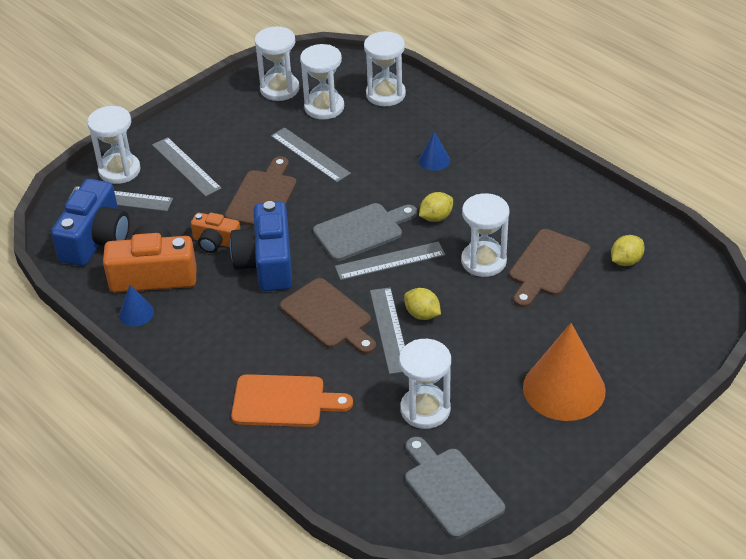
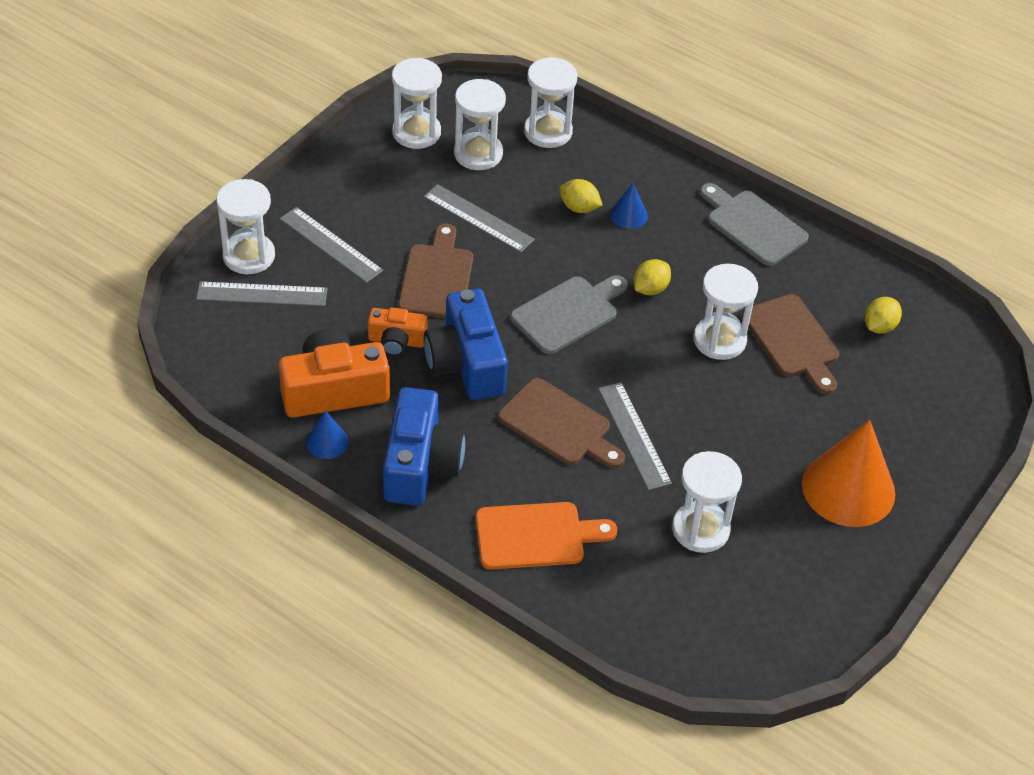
camera: 15 degrees left, 5 degrees up
(96, 239) = (247, 350): blue camera -> blue camera (420, 464)
(390, 261) = (611, 349): grey ruler -> none
(422, 314) = (666, 413): yellow lemon -> yellow lemon (579, 208)
(450, 489) = (753, 621): grey cutting board -> grey cutting board (752, 225)
(547, 266) = (793, 340): brown cutting board -> brown cutting board turned 45 degrees counterclockwise

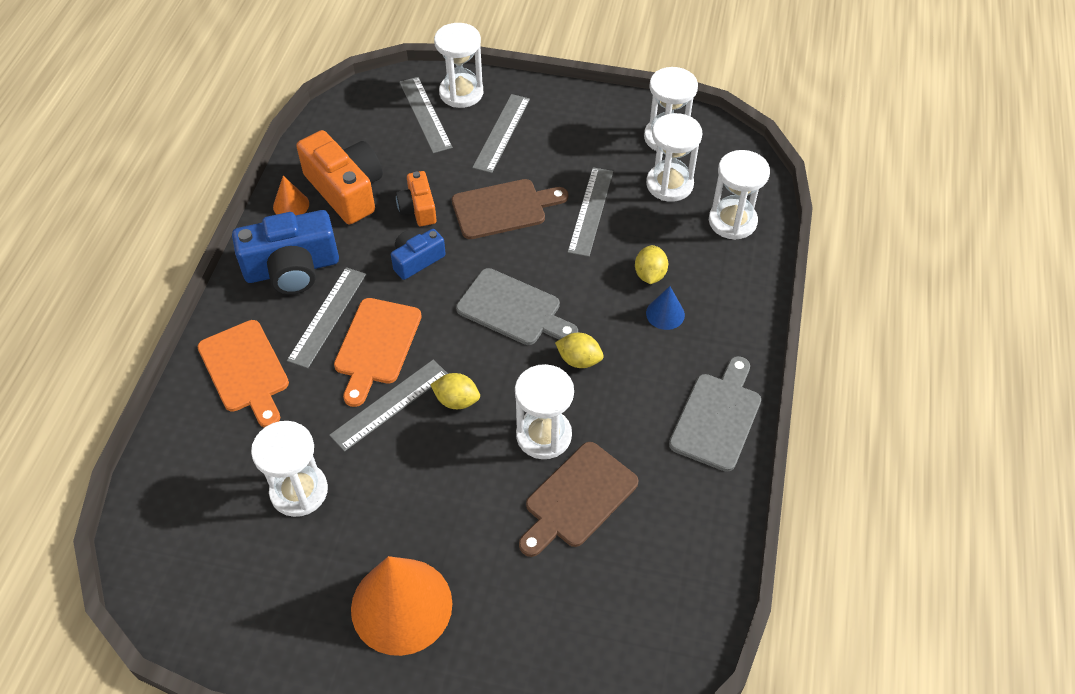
camera: 70 degrees right, 5 degrees up
(327, 442) = (291, 205): blue cone -> orange cone
(466, 363) = (417, 260): blue camera -> blue camera, size x0.56
(501, 453) = (327, 316): none -> grey ruler
(559, 425) = (376, 346): brown cutting board -> orange cutting board
(879, 326) = (642, 574): yellow lemon -> yellow lemon (456, 400)

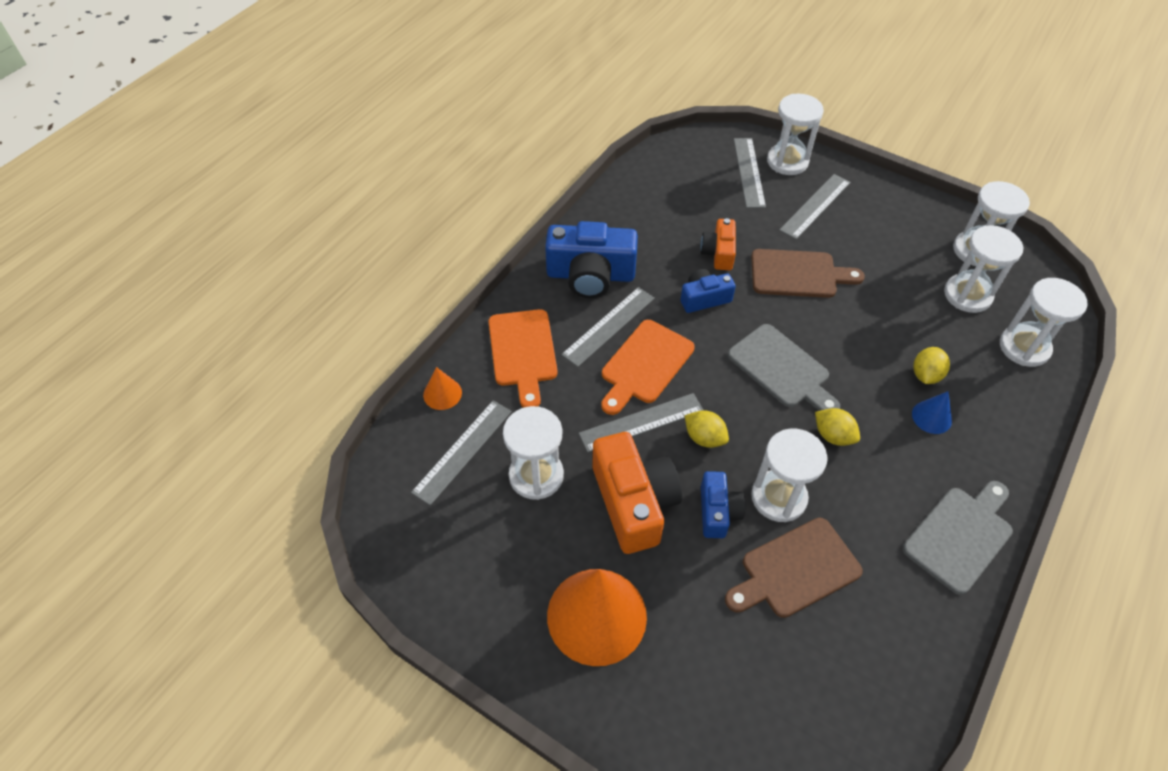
camera: 20 degrees right, 0 degrees up
(291, 205) = (606, 220): orange cone -> orange cone (442, 393)
(346, 190) = (658, 219): orange camera -> orange camera (634, 502)
(490, 468) = (717, 512): none -> blue camera
(590, 211) = (882, 299): grey ruler -> grey ruler (463, 451)

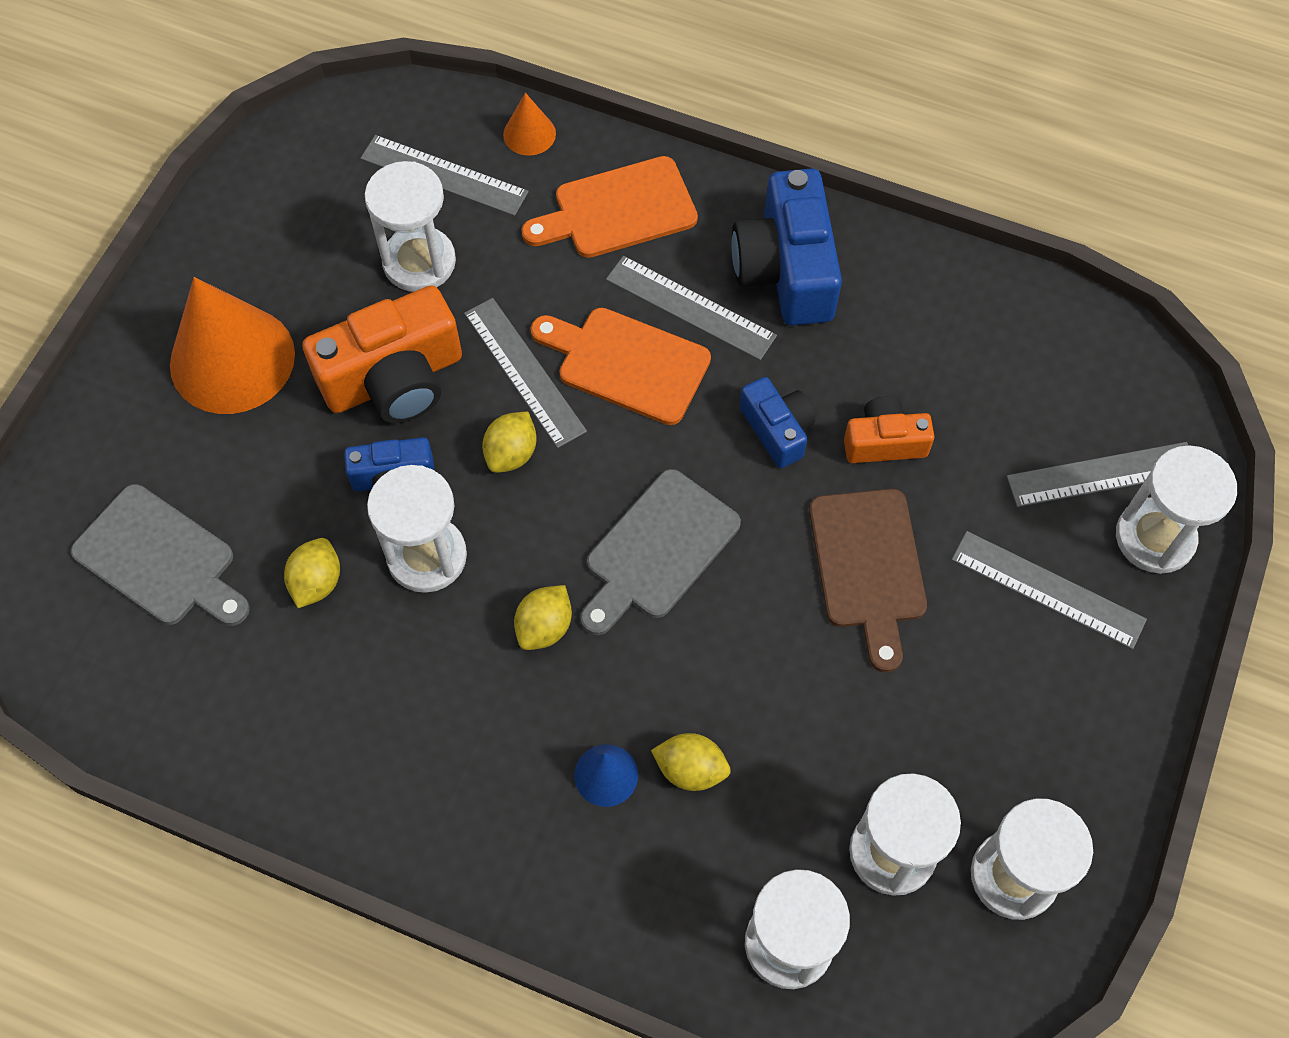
camera: 80 degrees right, 10 degrees up
(795, 570) = (317, 582): brown cutting board -> yellow lemon
(960, 535) = (396, 806): grey cutting board -> grey cutting board (160, 559)

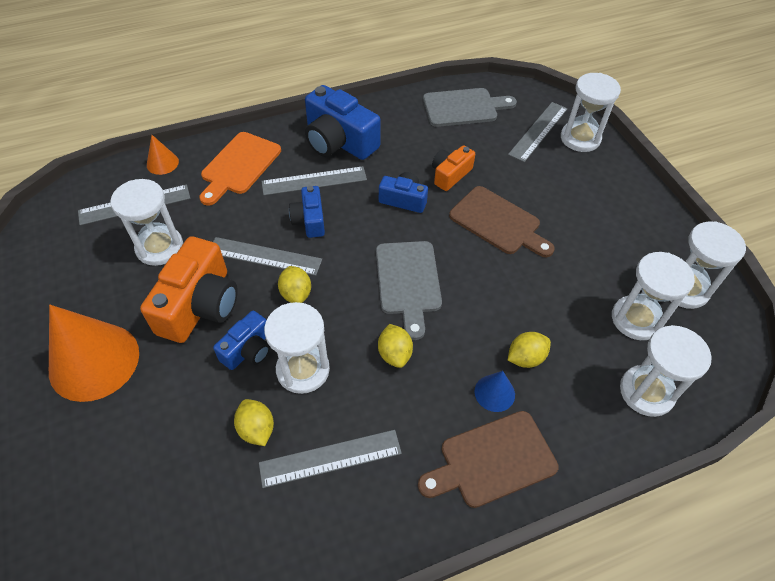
camera: 45 degrees left, 10 degrees down
(160, 559) = (150, 494): grey cutting board -> grey cutting board (464, 107)
(517, 843) = (492, 460): none -> brown cutting board
(626, 363) = (309, 220): orange cutting board -> blue camera
(1047, 589) = (569, 181): grey ruler -> grey ruler (330, 458)

